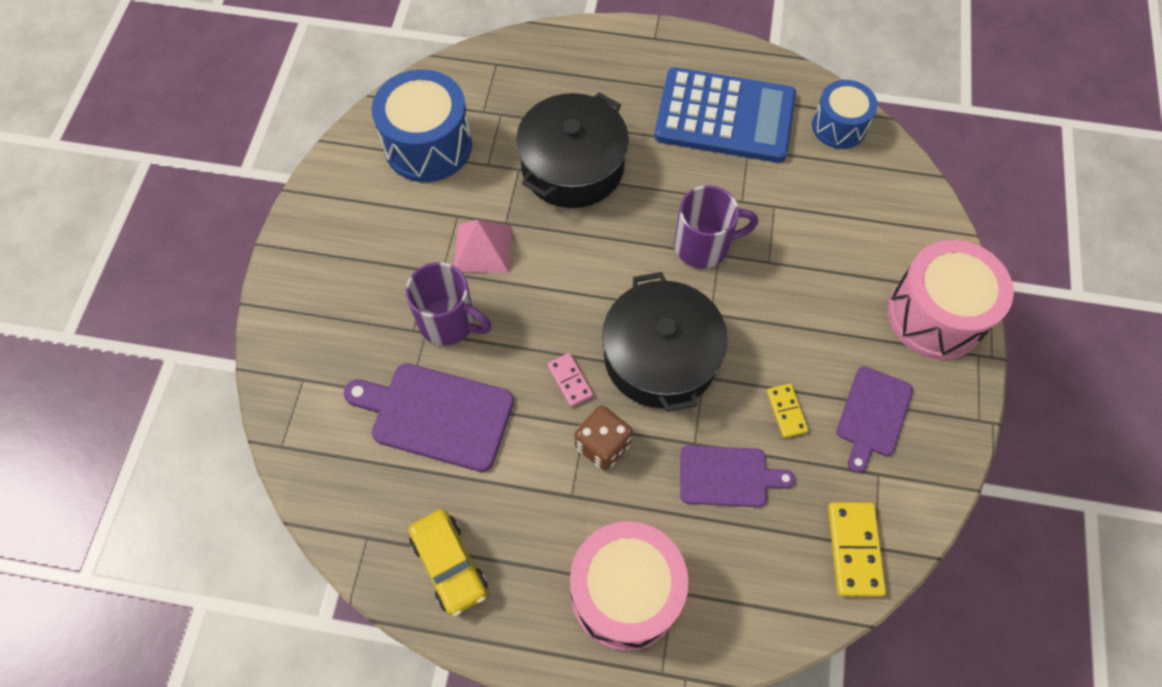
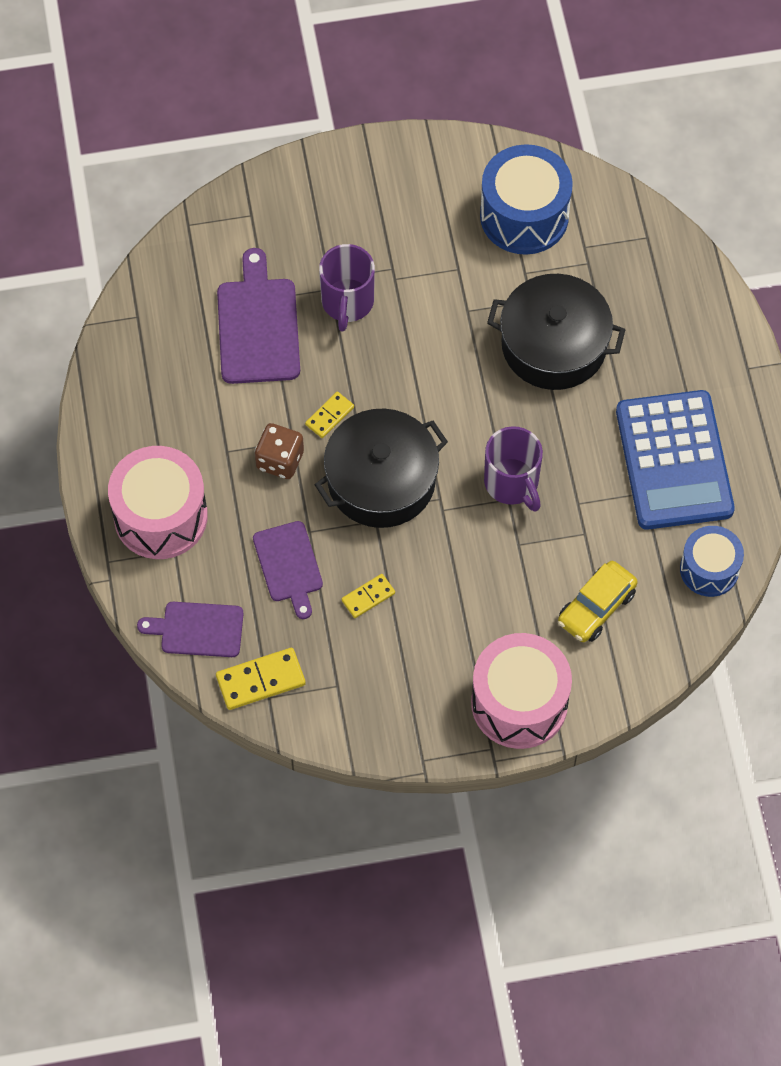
camera: 70 degrees right, 0 degrees up
(449, 565) = (137, 382): yellow car -> yellow car (596, 607)
(483, 248) = (432, 302): pink pyramid -> none
(570, 380) = (329, 416): pink domino -> yellow domino
(872, 415) = (392, 669): purple cutting board -> purple cutting board (198, 629)

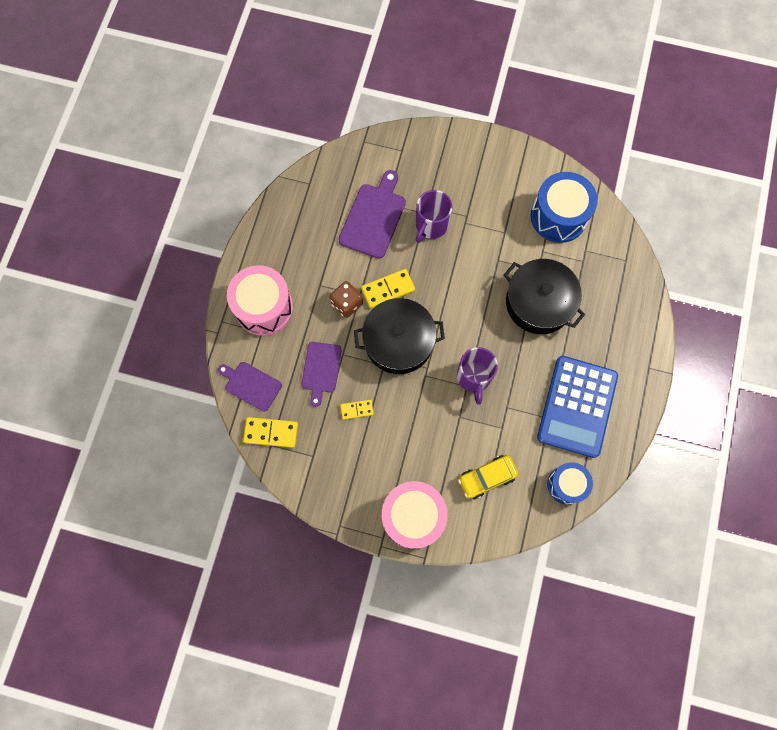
camera: 25 degrees right, 10 degrees up
(329, 416) = (388, 289): yellow domino -> yellow domino, size x1.63

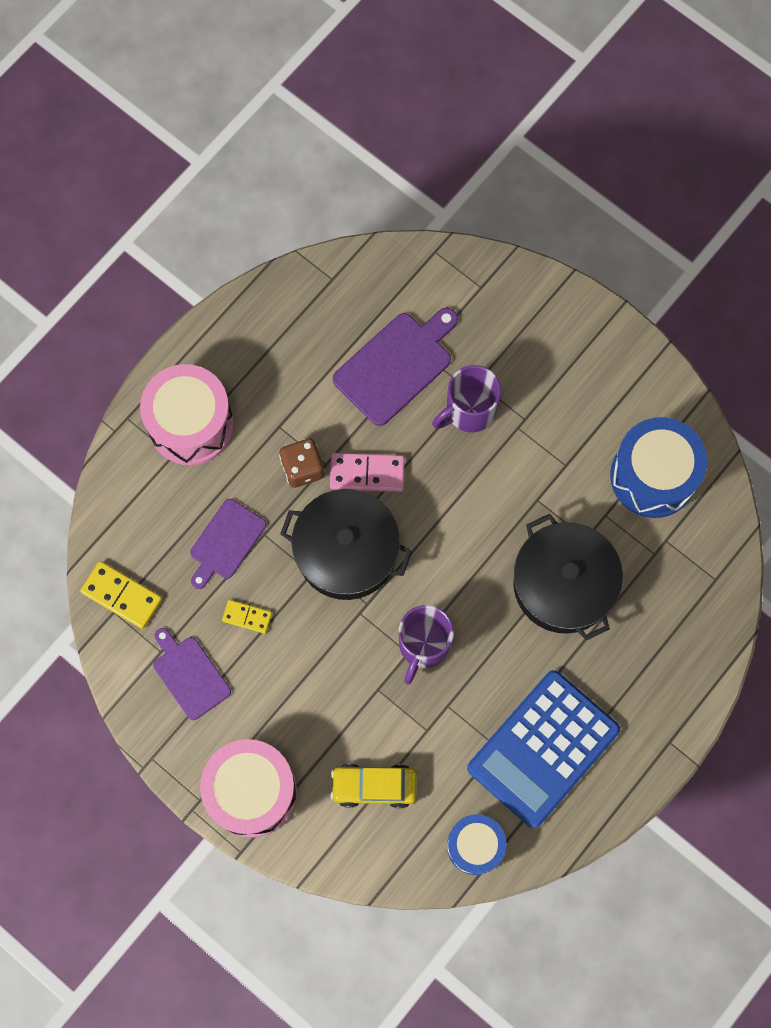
camera: 25 degrees right, 0 degrees up
(251, 385) = (125, 521): purple cutting board -> purple cutting board (190, 675)
(388, 289) = (367, 473): yellow domino -> pink domino

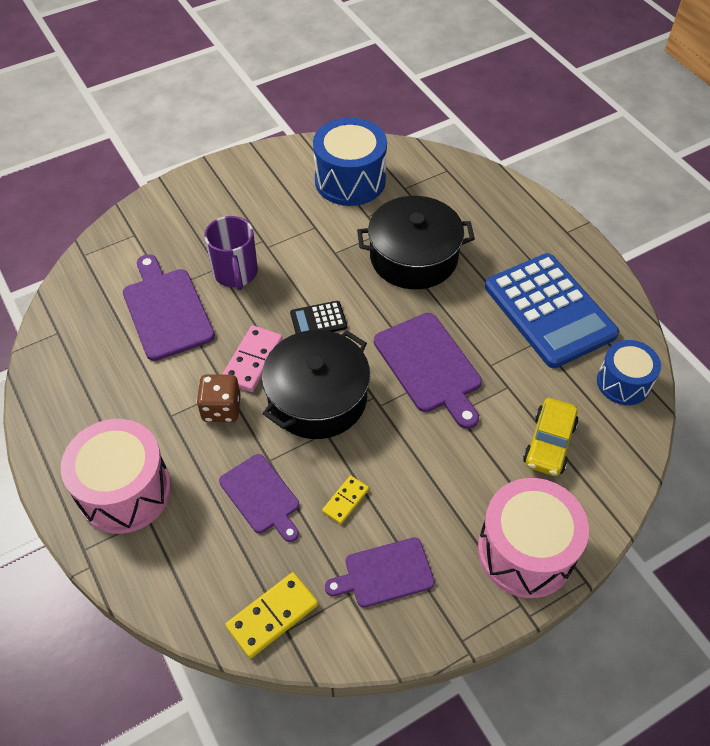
camera: 70 degrees left, 20 degrees down
(423, 645) = (429, 366): purple mug -> purple cutting board
(440, 517) = (318, 320): none -> black calculator

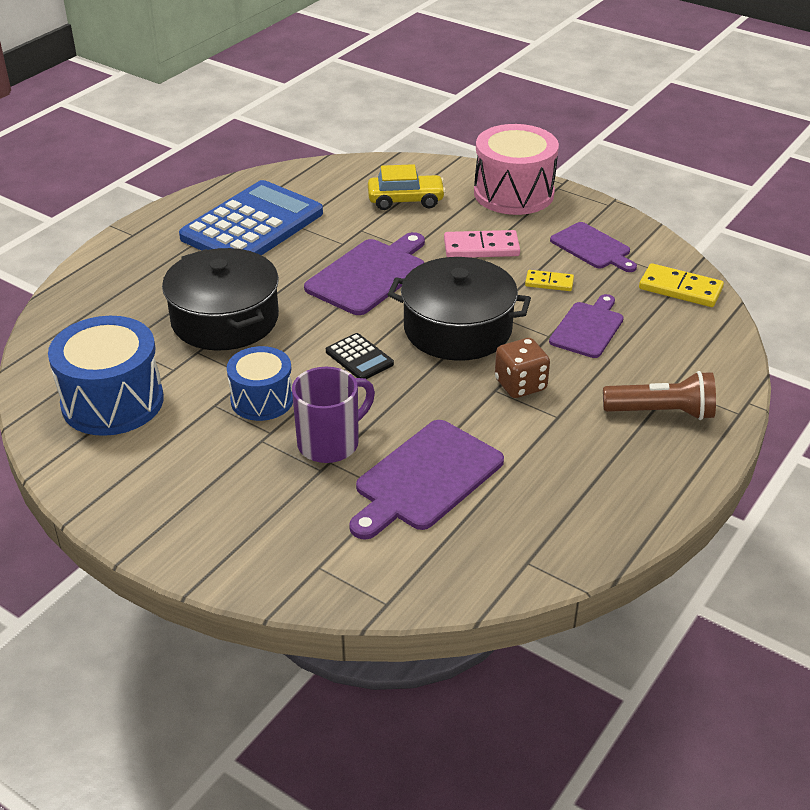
camera: 115 degrees left, 15 degrees down
(125, 491) = (662, 412): pink drum -> brown flashlight
(252, 360) = (446, 385): pink domino -> pink domino (481, 248)
(623, 383) = (314, 178): blue drum -> blue drum (262, 400)

